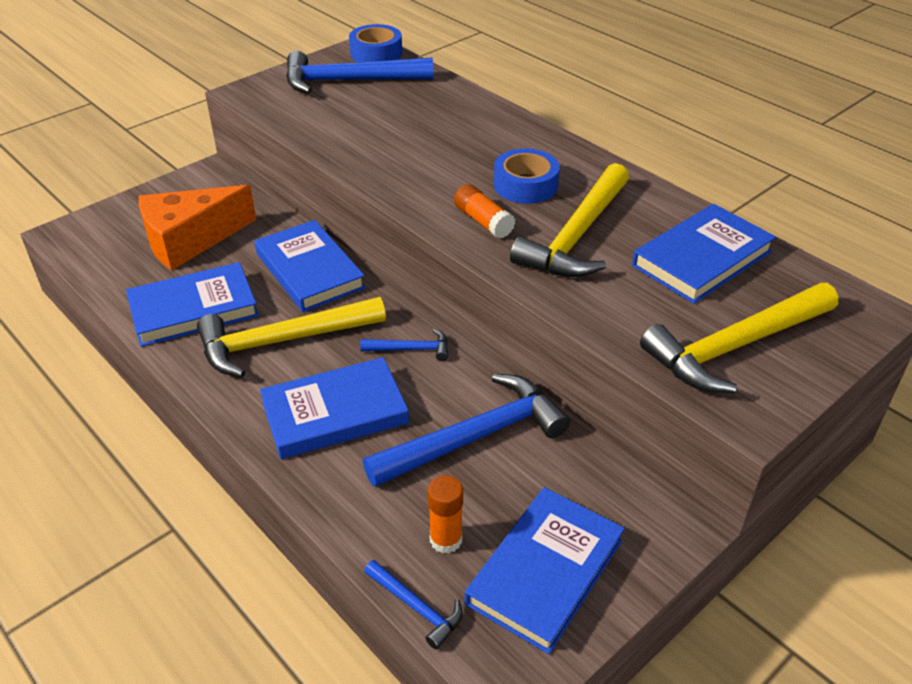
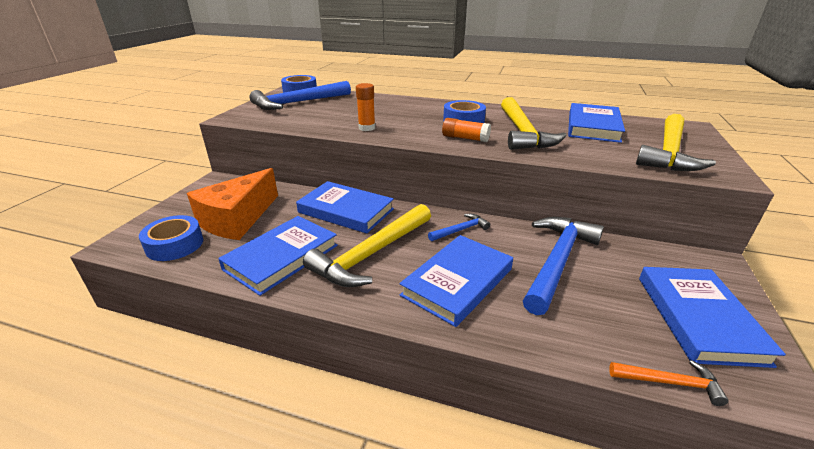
camera: 30 degrees left, 10 degrees down
(111, 253) = (175, 245): none -> blue tape
(416, 607) = (670, 382): blue hammer -> orange hammer
(446, 539) = (623, 327): orange glue stick -> orange glue stick (367, 128)

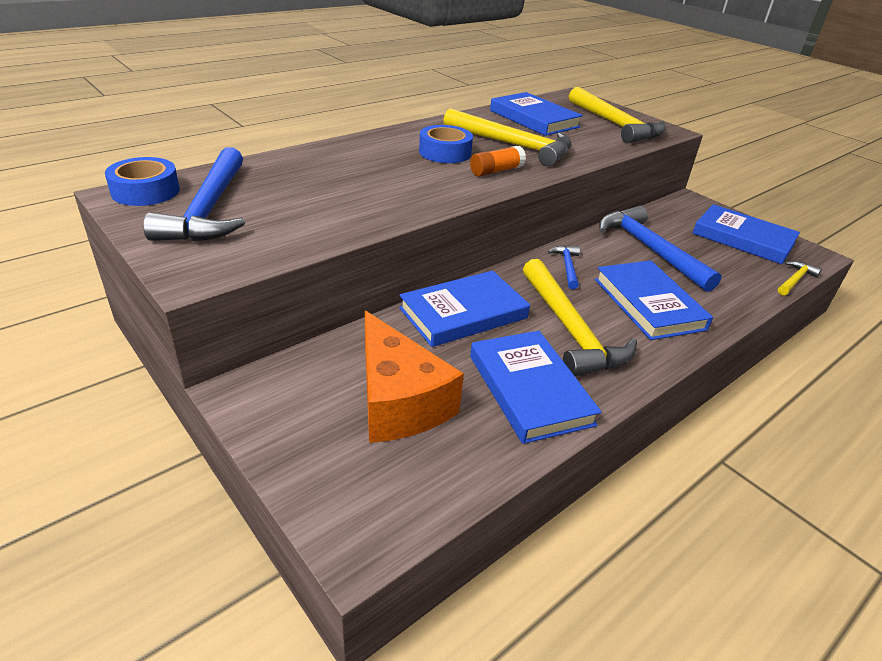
camera: 60 degrees left, 5 degrees up
(175, 245) = (418, 476): blue tape -> none
(367, 128) = (395, 202): orange glue stick -> none
(670, 382) = (795, 280): orange hammer -> yellow hammer

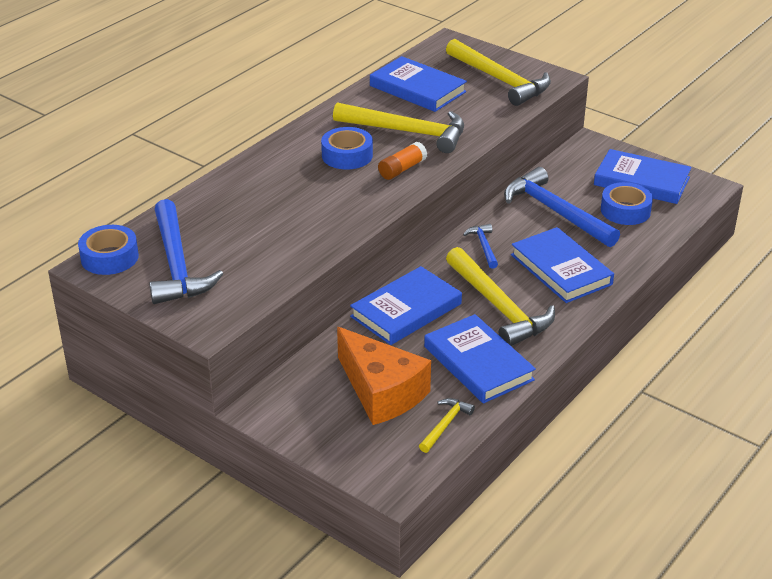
camera: 10 degrees left, 0 degrees up
(725, 261) = (625, 210): none -> blue tape
(795, 280) = (687, 219): yellow hammer -> yellow hammer (445, 425)

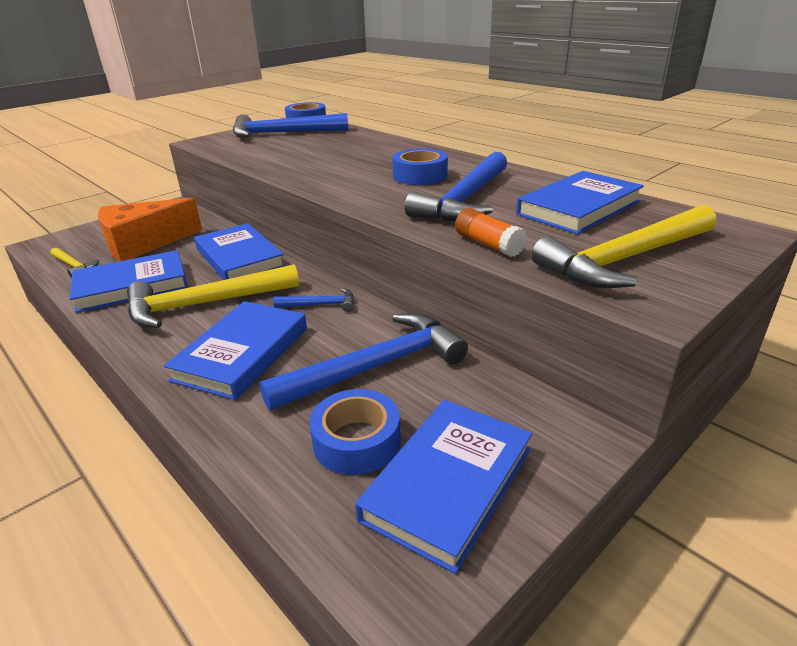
camera: 100 degrees right, 5 degrees down
(402, 169) = (383, 195): orange glue stick -> orange glue stick (488, 244)
(407, 132) = (465, 200): yellow hammer -> blue hammer
(561, 269) = (242, 354): blue book -> blue book turned 45 degrees counterclockwise

